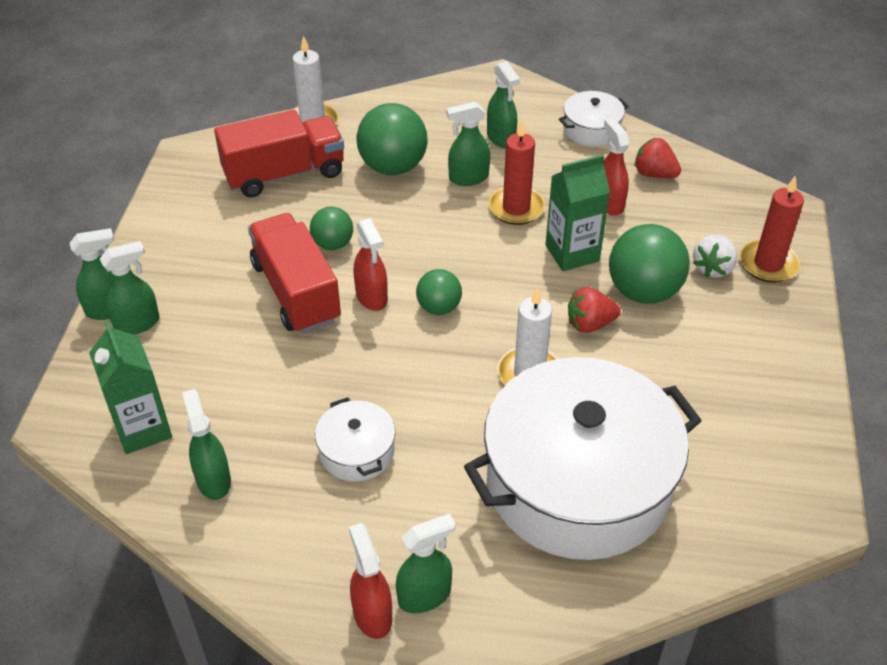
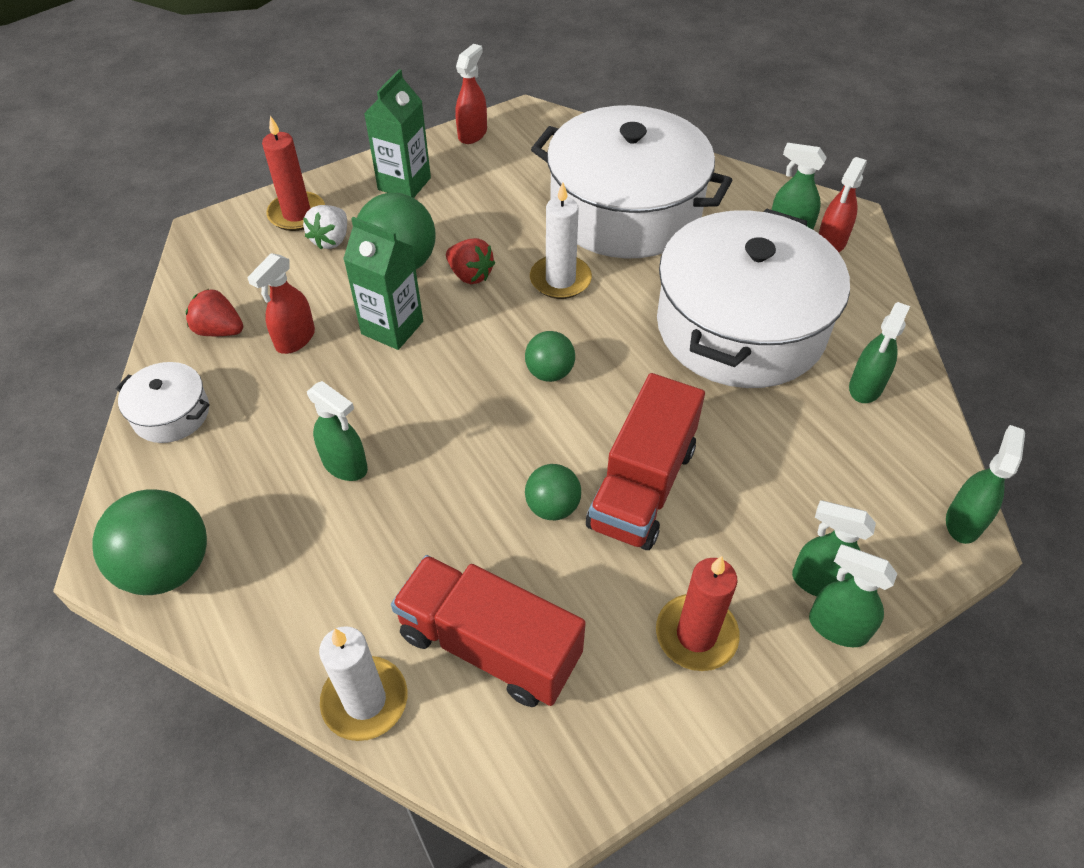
camera: 130 degrees left, 5 degrees up
(143, 429) = (893, 470): green carton -> green carton (404, 184)
(357, 451) = (740, 327): white pot -> white pot, size x2.39
(372, 297) = (587, 425): red spray bottle -> red spray bottle (472, 134)
(393, 167) = (382, 545): green ball -> green ball (168, 567)
(501, 138) = (247, 480): green spray bottle -> green spray bottle (963, 521)
(516, 208) = (362, 399): red candle -> red candle (696, 635)
(654, 174) = (219, 330): red strawberry -> red strawberry turned 120 degrees clockwise
(713, 268) = (331, 240): white strawberry -> white strawberry turned 120 degrees clockwise

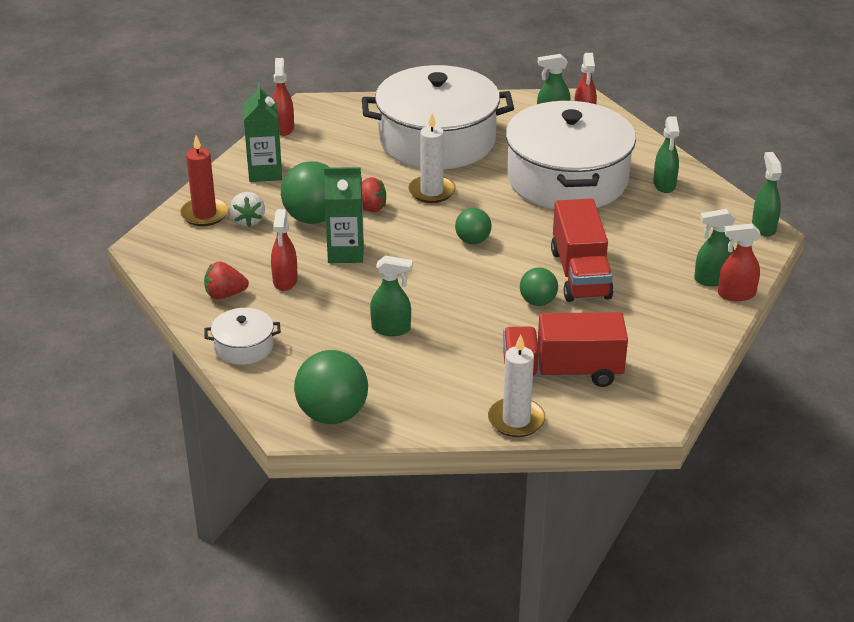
camera: 30 degrees left, 15 degrees down
(696, 635) = (667, 325): red candle -> none
(837, 627) = (736, 294): green spray bottle -> red spray bottle

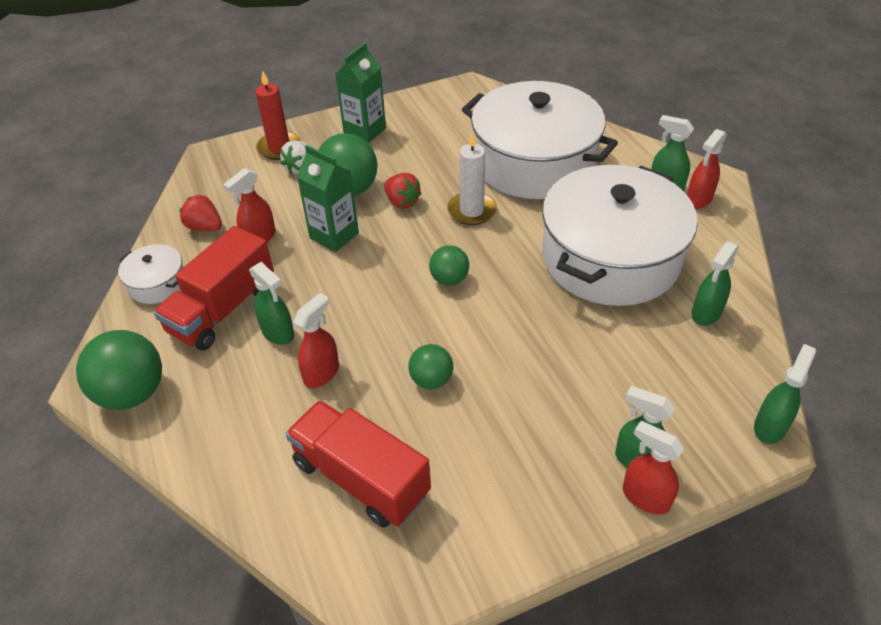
camera: 40 degrees right, 10 degrees up
(283, 128) = (425, 98): red spray bottle -> red spray bottle (322, 373)
(516, 420) = (257, 507): white candle -> none
(580, 274) = (506, 372): red truck -> red truck (223, 309)

